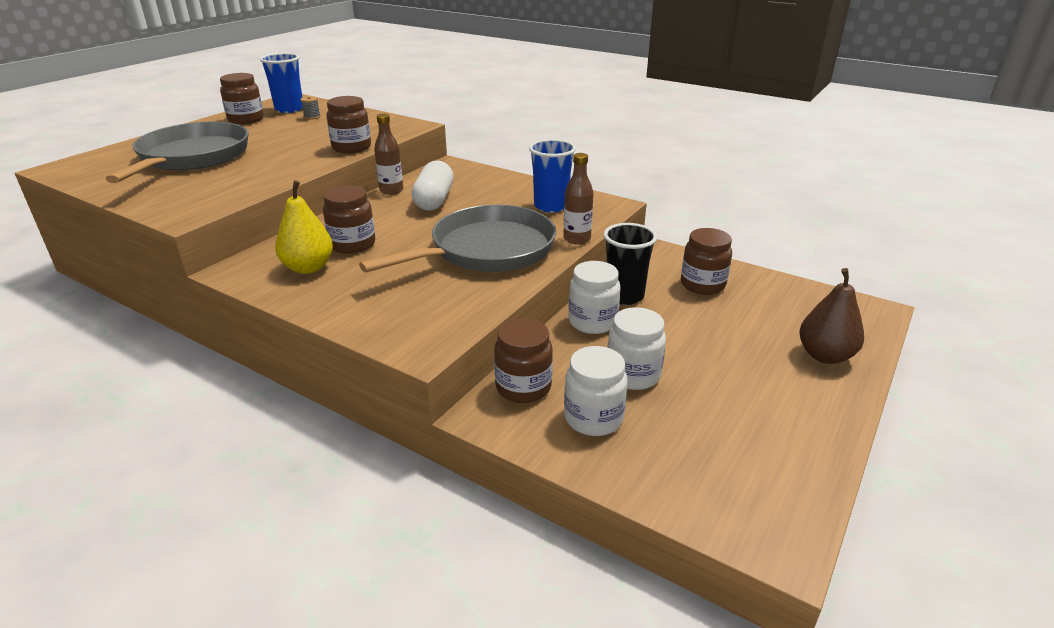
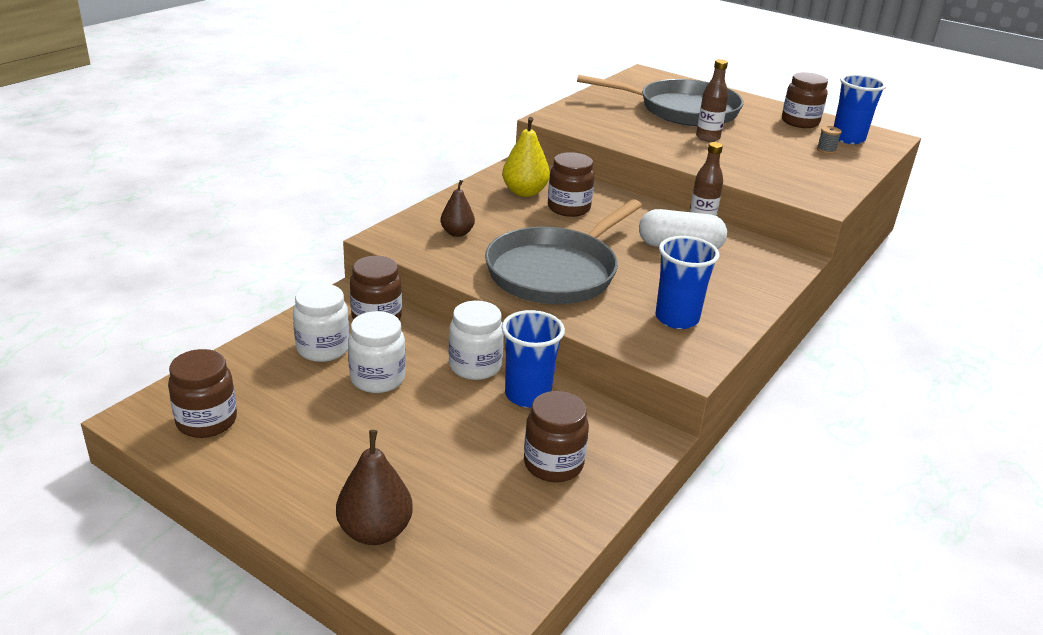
camera: 90 degrees right, 0 degrees up
(351, 147) = (731, 171): brown jar -> brown jar (206, 421)
(409, 303) = (457, 233): none -> brown pear
(486, 250) = (556, 272): grey pan -> grey pan turned 75 degrees clockwise
(577, 239) = (584, 327): brown bottle -> brown bottle (707, 138)
(624, 296) = (527, 395): black cup -> blue cup

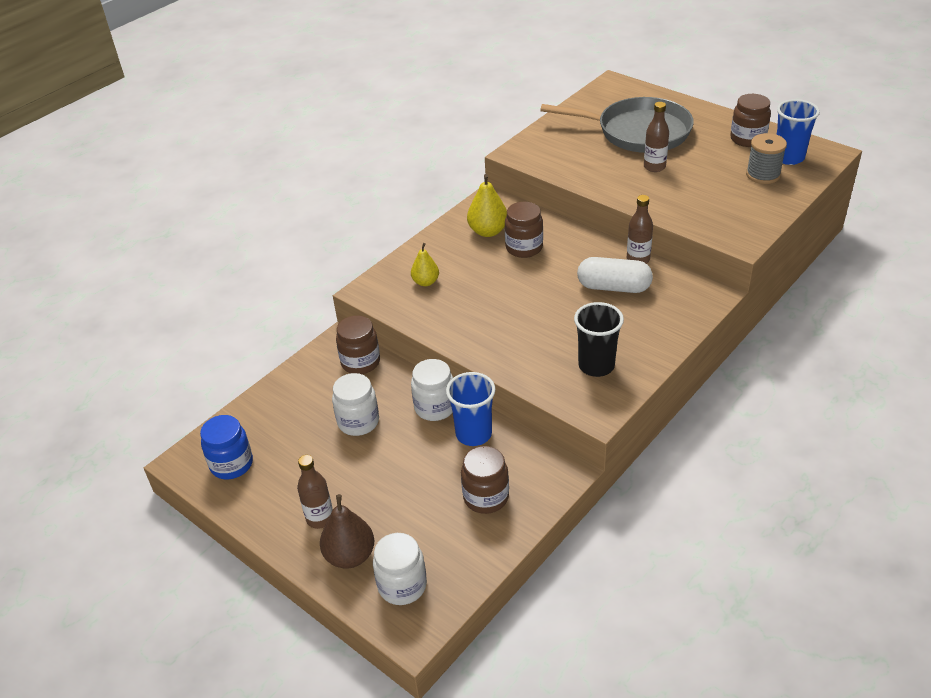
camera: 10 degrees right, 10 degrees up
(206, 421) = (231, 464): brown jar -> blue jar
(323, 348) = (318, 394): white jar -> white jar (402, 585)
(331, 486) = (320, 518): none -> brown bottle
(457, 233) = (425, 282): brown pear -> yellow pear
(556, 272) = (503, 320): grey pan -> none
(677, 318) = (596, 366): blue cup -> black cup
(826, 150) = (763, 175): grey spool -> grey spool, size x1.90

